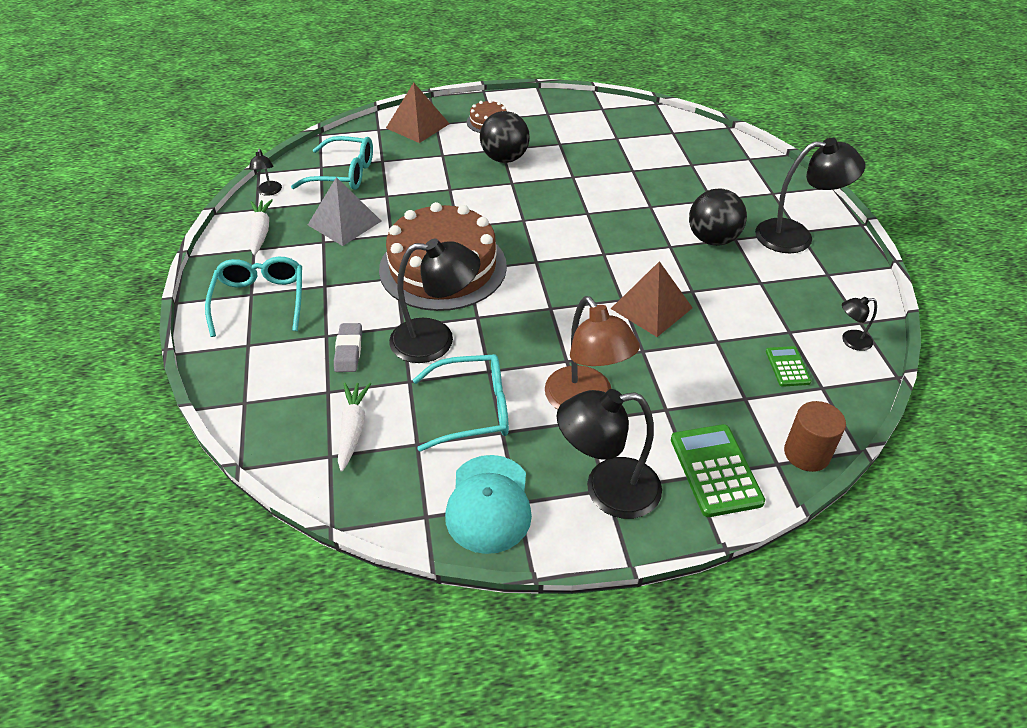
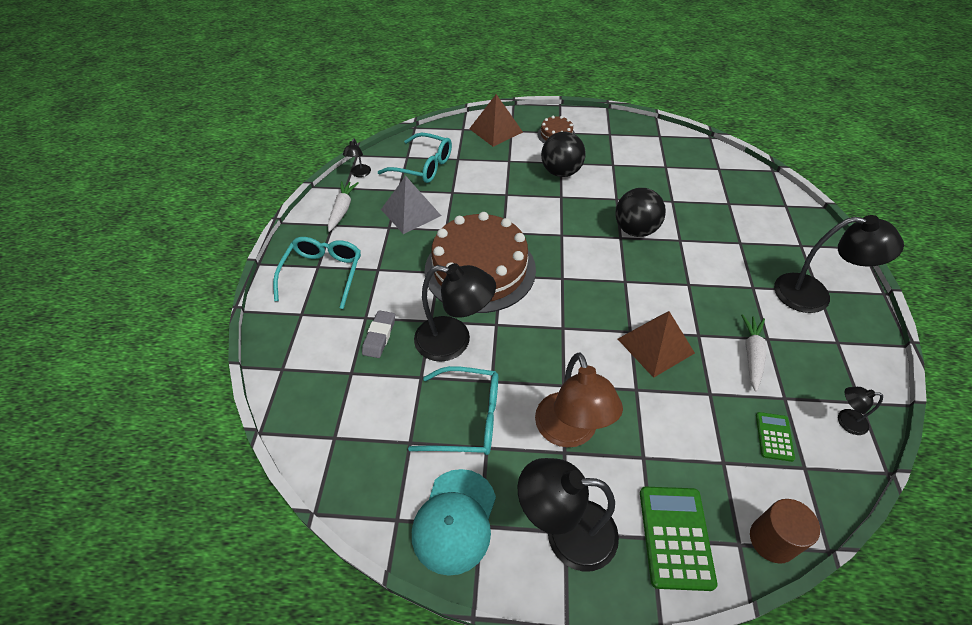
camera: 15 degrees right, 5 degrees up
(353, 429) = (360, 415): white carrot -> white carrot (752, 355)
(712, 239) = (731, 284): black ball -> black ball (635, 230)

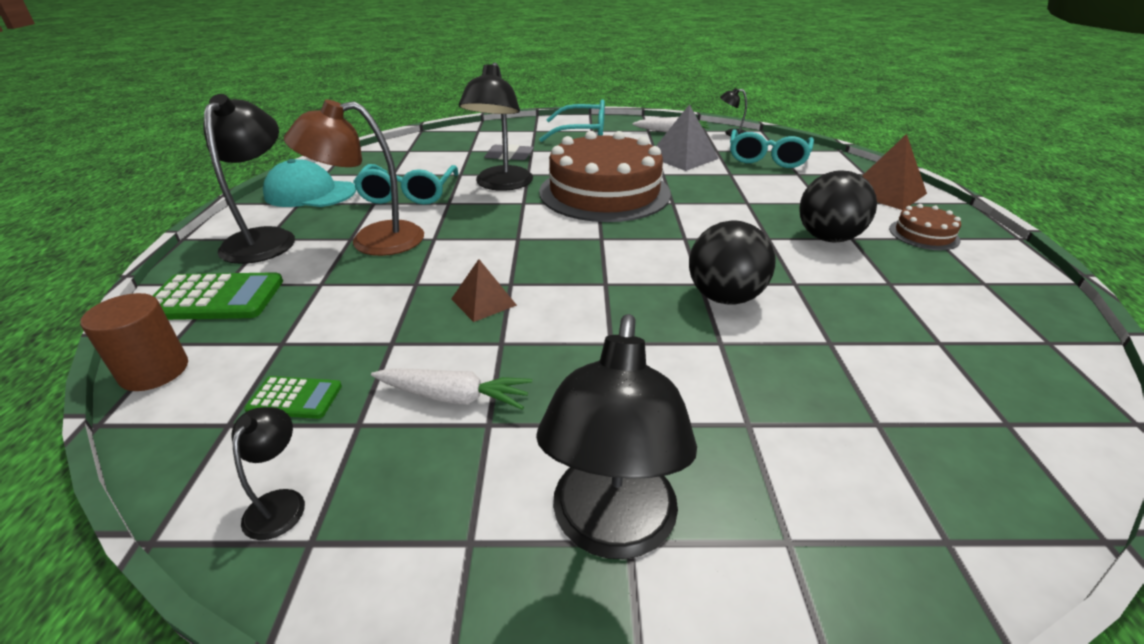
camera: 85 degrees right, 15 degrees down
(655, 346) = (483, 302): brown pyramid -> brown pyramid, size x0.61

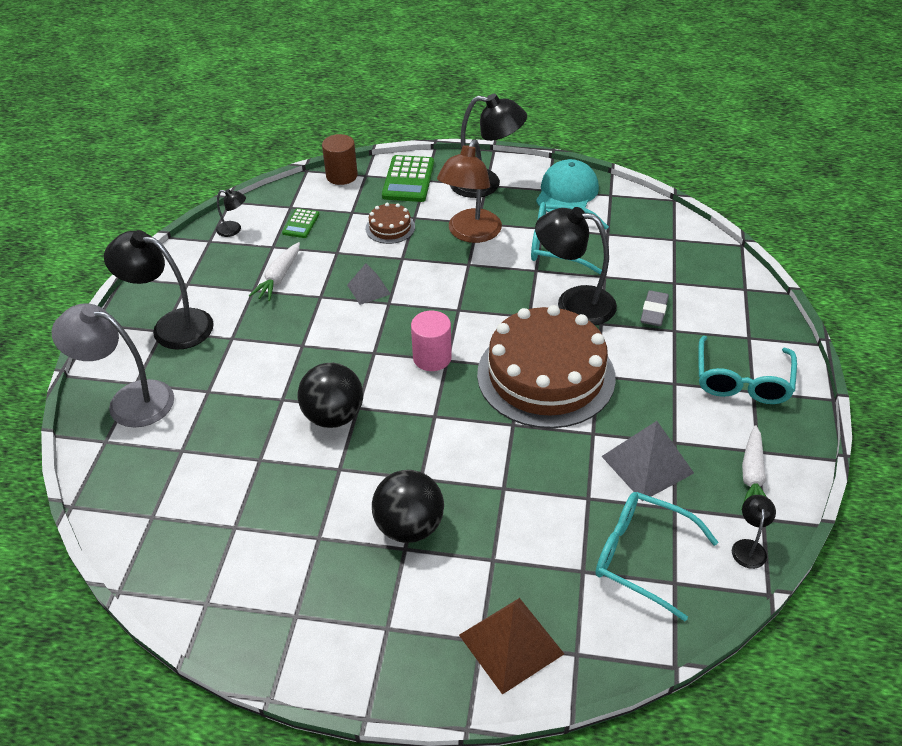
camera: 100 degrees right, 10 degrees up
(372, 241) = (470, 233): brown lamp -> brown lamp turned 150 degrees counterclockwise
(483, 302) = (368, 289): brown pyramid -> grey pyramid
(601, 246) = (432, 358): none -> pink cylinder
(836, 536) = (129, 401): none -> grey lamp
(923, 234) = (396, 620): brown cake -> brown cake (390, 228)

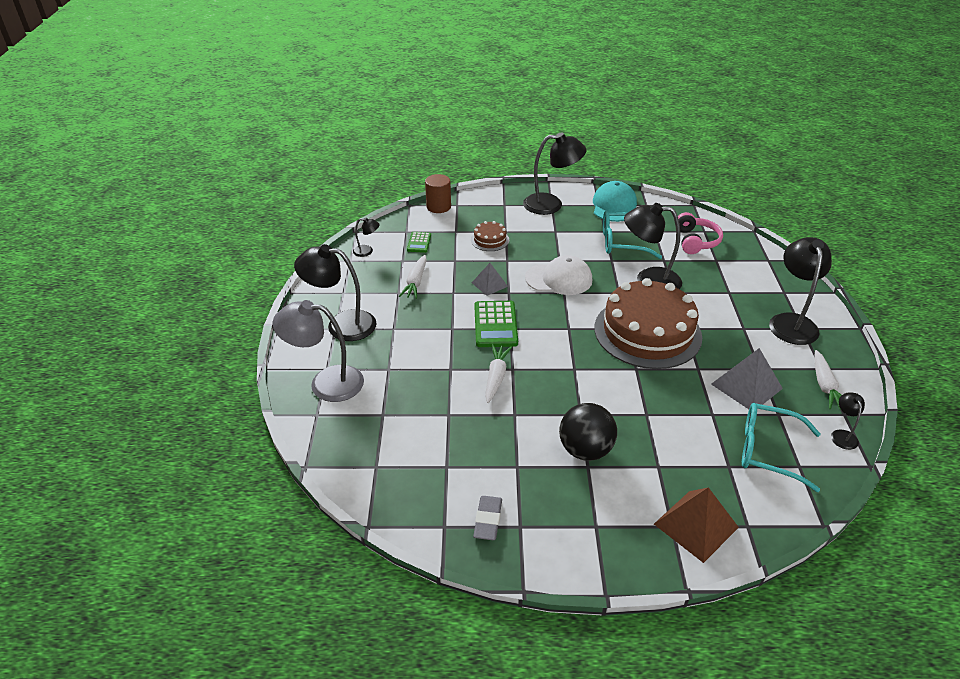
camera: 10 degrees left, 5 degrees down
(333, 416) = (496, 377): black ball -> white carrot
(408, 179) = (491, 205): green calculator -> green calculator (495, 324)
(432, 358) = (557, 328): pink cylinder -> none
(459, 290) = (559, 279): none -> white cap
(470, 233) = (552, 239): brown lamp -> none
(654, 311) = (709, 281): grey eraser -> grey eraser (488, 520)
(657, 253) = (695, 241): none -> pink headphones
(742, 381) = (791, 322): turquoise glasses -> black lamp

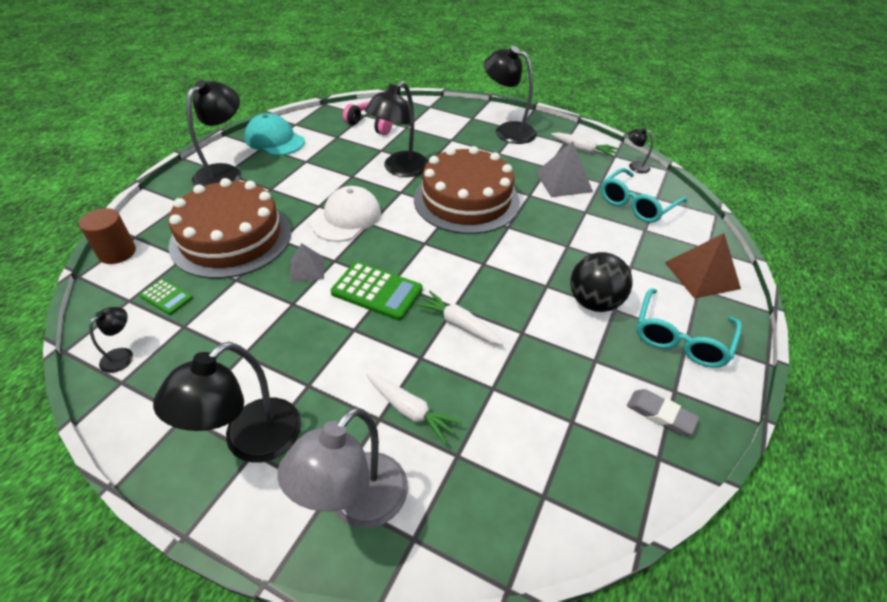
camera: 65 degrees left, 5 degrees up
(415, 282) = (239, 329): white carrot -> white carrot (410, 410)
(490, 240) = (231, 238): brown cake -> brown cake, size x2.36
(622, 242) = (333, 159): turquoise glasses -> turquoise glasses (680, 338)

